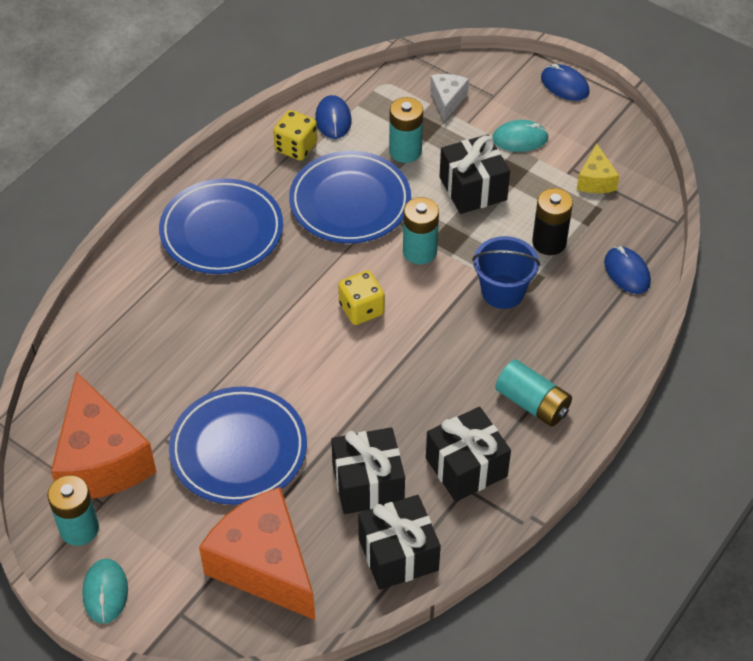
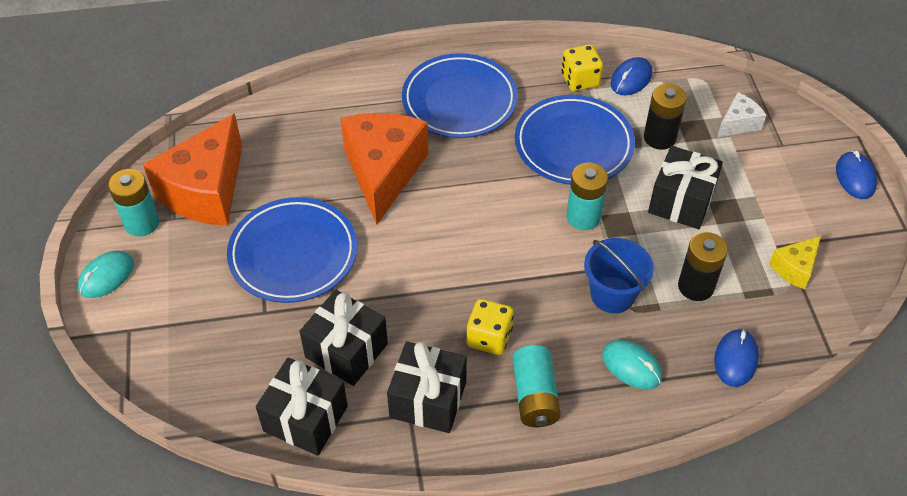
camera: 45 degrees right, 0 degrees up
(264, 566) = (214, 345): orange cheese -> orange cheese (383, 172)
(361, 309) = (490, 225): yellow dice -> yellow dice (489, 337)
(405, 151) = (659, 137): turquoise battery -> black battery
(520, 139) = (766, 192): turquoise mouse -> turquoise mouse (631, 366)

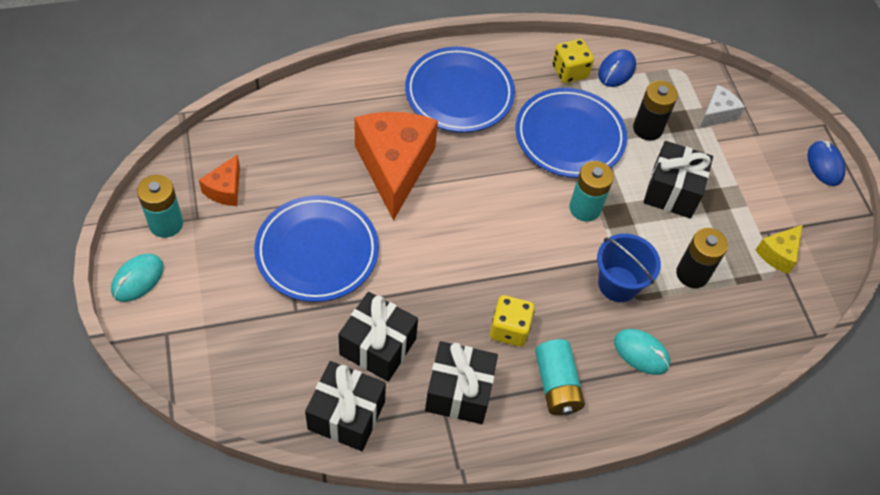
camera: 10 degrees left, 5 degrees up
(206, 191) = (225, 189): orange cheese -> orange cheese, size x0.47
(736, 359) = (733, 343): blue mouse -> none

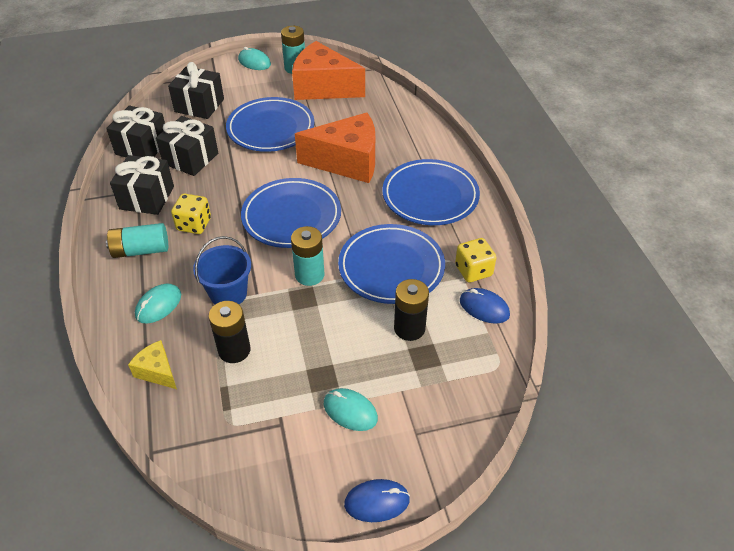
camera: 95 degrees right, 10 degrees down
(225, 189) = (323, 88): orange cheese -> orange cheese, size x2.13
(494, 226) = (291, 217): none -> blue plate
(672, 191) = (331, 342): black gift -> black gift (199, 105)
(717, 114) = (439, 394): white cheese -> none
(745, 179) = (350, 411): none -> turquoise mouse
(778, 254) = (252, 430): yellow cheese -> yellow cheese (157, 371)

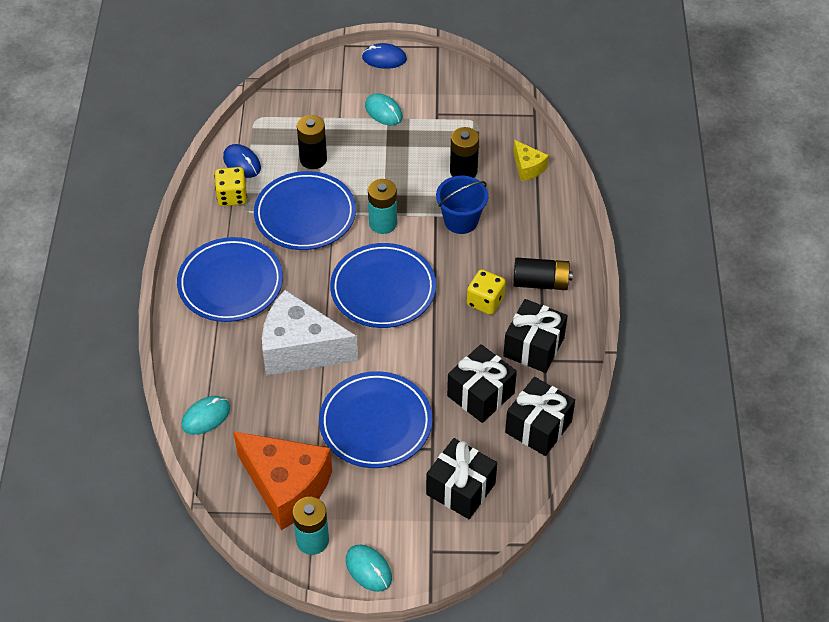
camera: 165 degrees left, 5 degrees up
(141, 250) = (540, 282): turquoise battery -> black battery
(158, 305) = (525, 222): turquoise mouse -> turquoise mouse (206, 417)
(347, 162) = (300, 349): orange cheese -> white cheese

